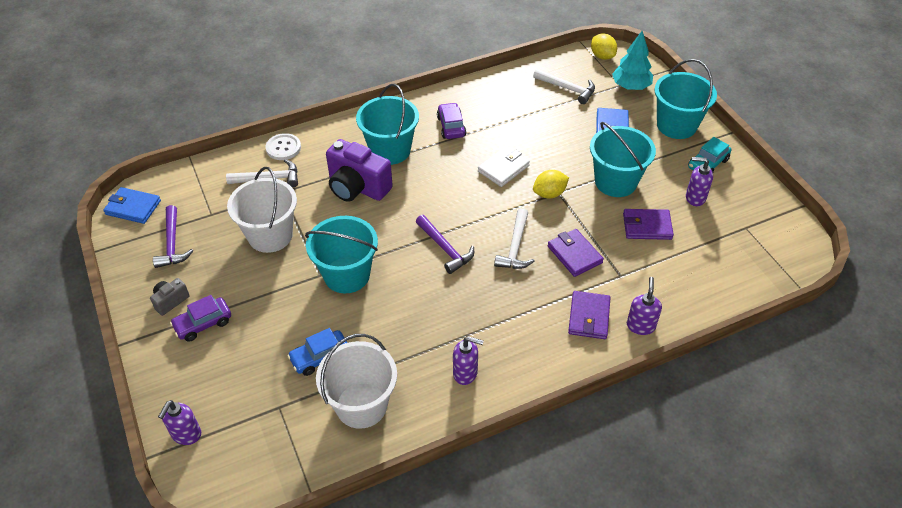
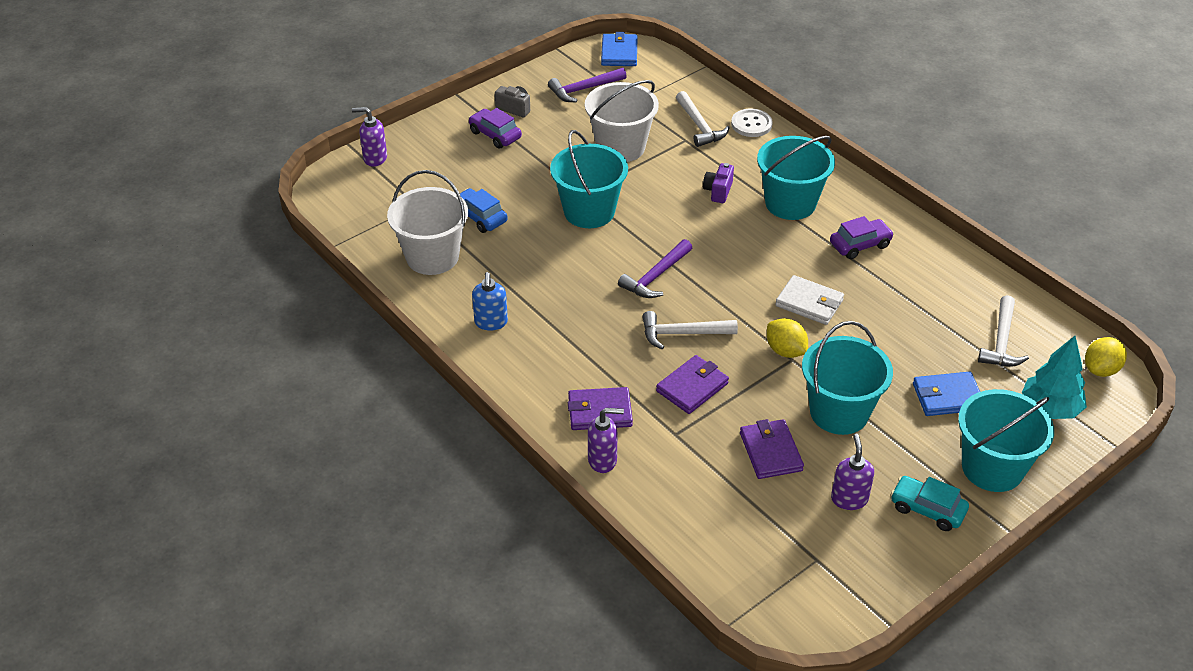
camera: 75 degrees right, 5 degrees down
(357, 187) = (718, 191): purple camera -> purple camera, size x0.49
(465, 373) = (491, 322): purple soap dispenser -> blue soap dispenser

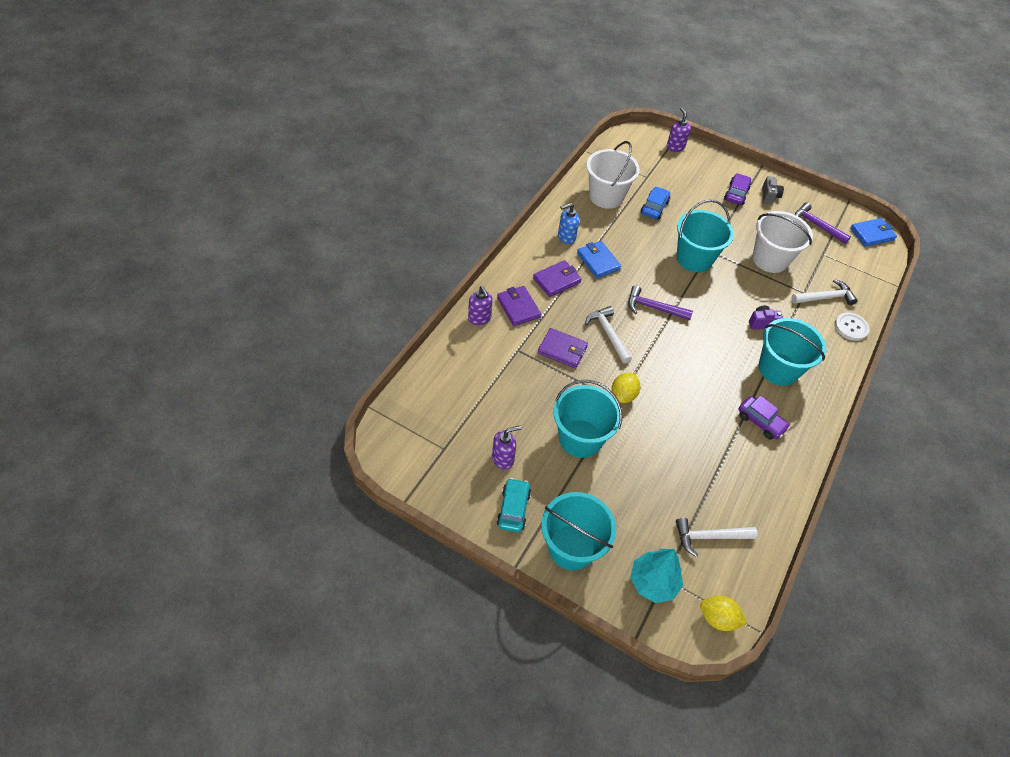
camera: 65 degrees right, 10 degrees up
(700, 126) = (825, 297): white hammer -> white hammer turned 150 degrees counterclockwise
(771, 452) = (525, 405): purple wallet -> purple wallet (556, 280)
(809, 303) = (679, 400): white wallet -> none
(947, 397) = (629, 506): blue wallet -> blue wallet (598, 261)

